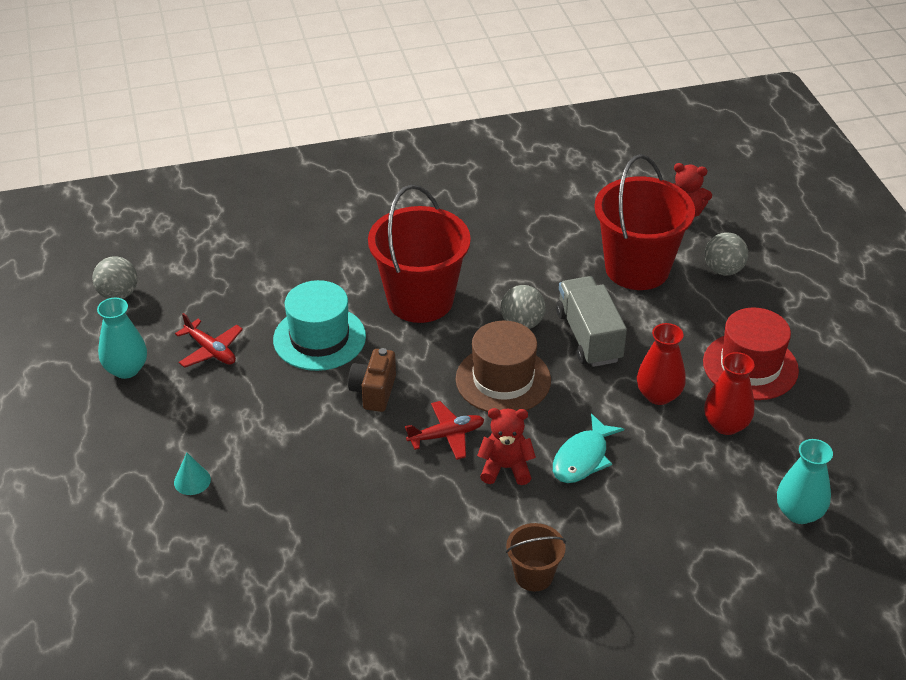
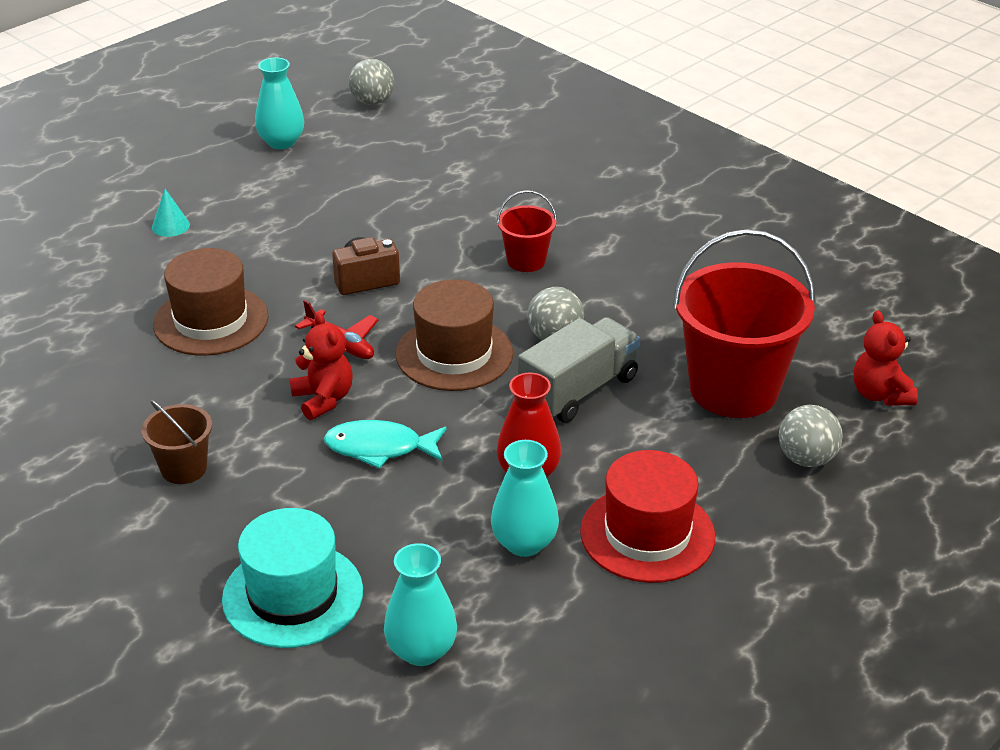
camera: 60 degrees right, 5 degrees down
(211, 350) = (342, 173): red plane -> none
(319, 338) = (413, 223): turquoise hat -> turquoise hat (293, 595)
(354, 499) = (211, 320): none -> brown hat
(420, 300) = (526, 261): red bucket -> red bucket, size x0.48
(726, 425) = (524, 543): red vase -> turquoise vase

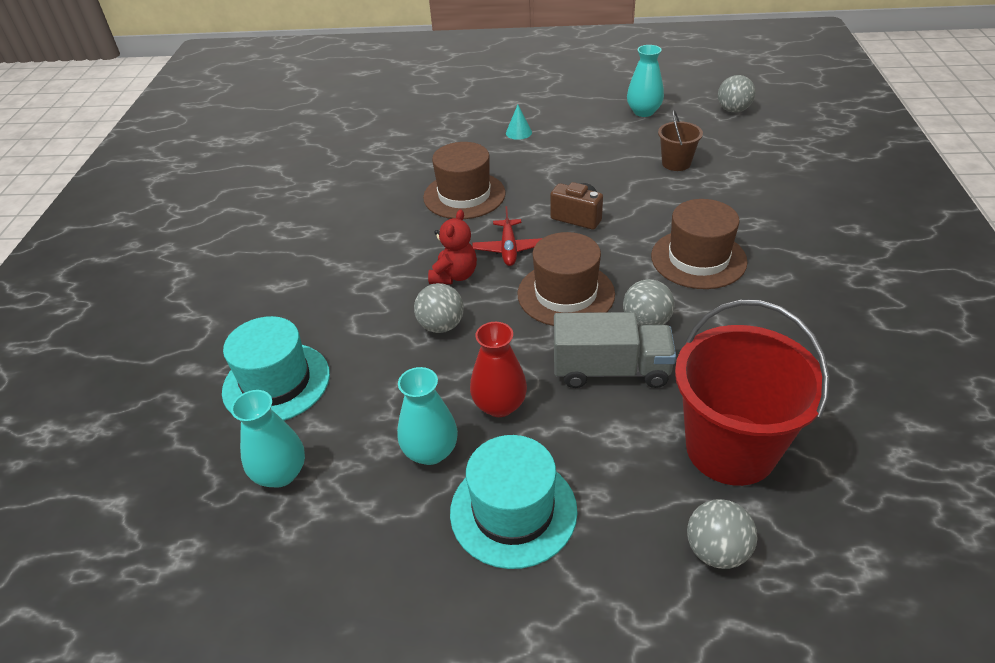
camera: 50 degrees right, 5 degrees up
(183, 468) = (336, 270): brown bucket -> brown bucket (676, 163)
(380, 448) = (441, 326): turquoise fish -> grey ball
(526, 261) = (698, 259): red bucket -> brown hat
(647, 534) = (513, 511): red hat -> turquoise hat
(880, 394) = (863, 546): red teddy bear -> none

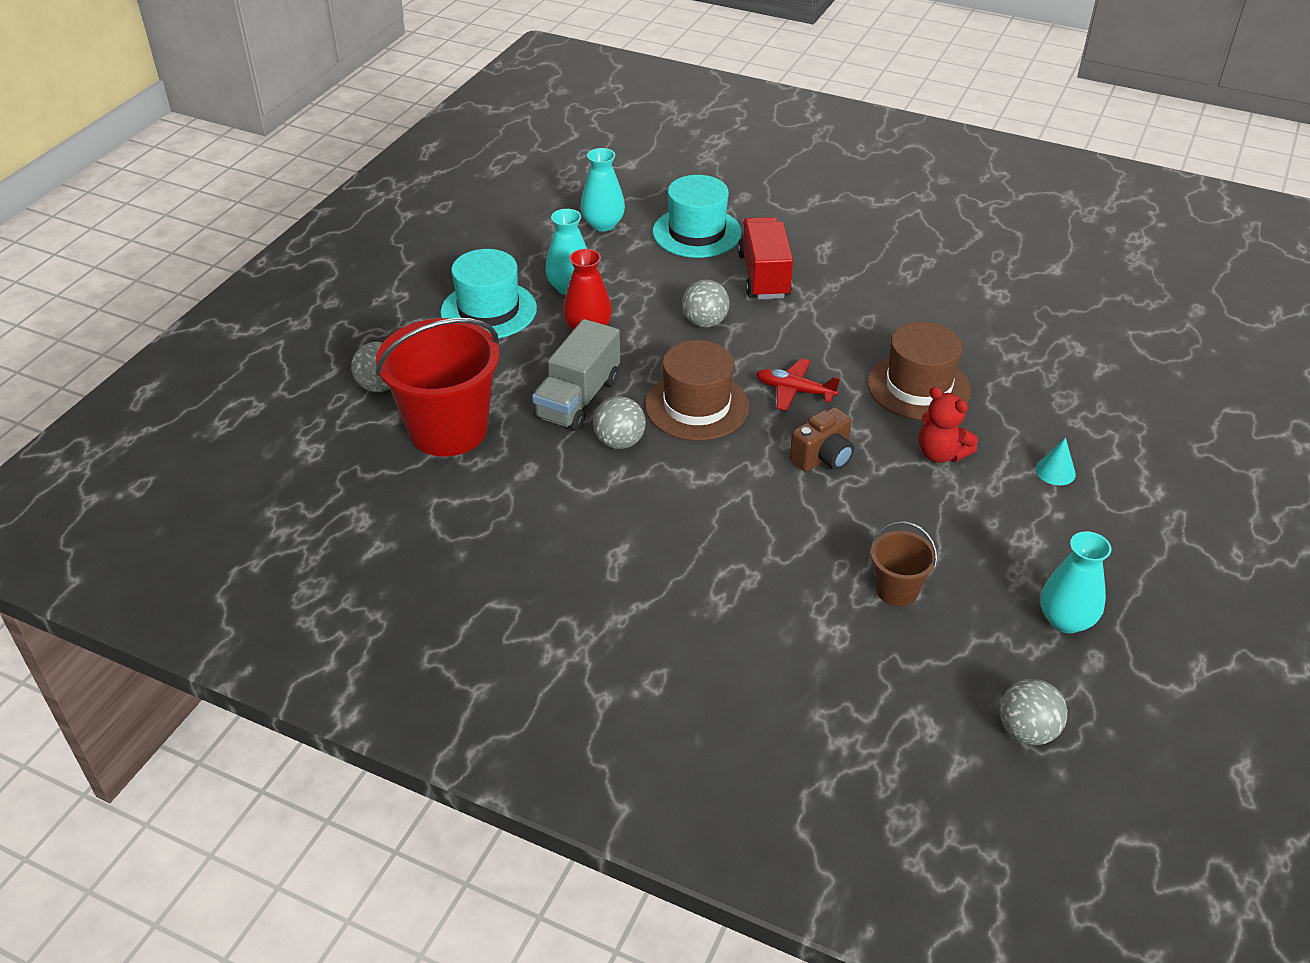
camera: 110 degrees right, 0 degrees up
(344, 310) = (764, 276): none -> red truck
(454, 276) = (772, 346): red teddy bear -> red teddy bear (941, 454)
(698, 259) = (687, 519): brown hat -> none

